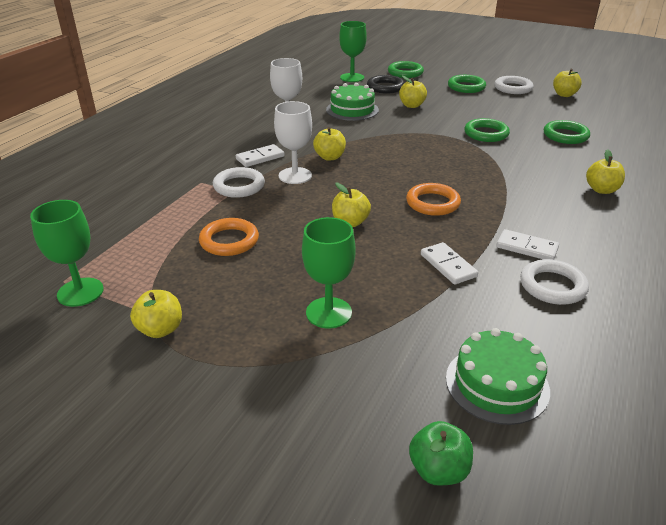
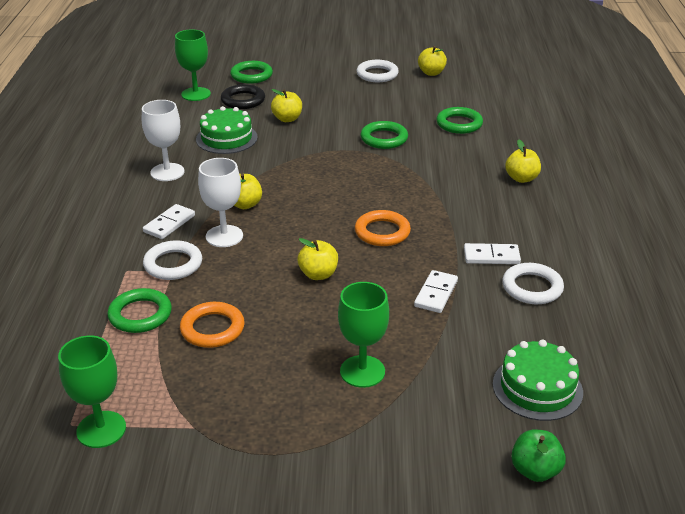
camera: 25 degrees left, 0 degrees up
(160, 329) = (218, 438): yellow apple -> none
(448, 265) = (436, 294): white domino -> white domino turned 75 degrees clockwise
(466, 87) = (329, 82): green ring -> green ring (140, 315)

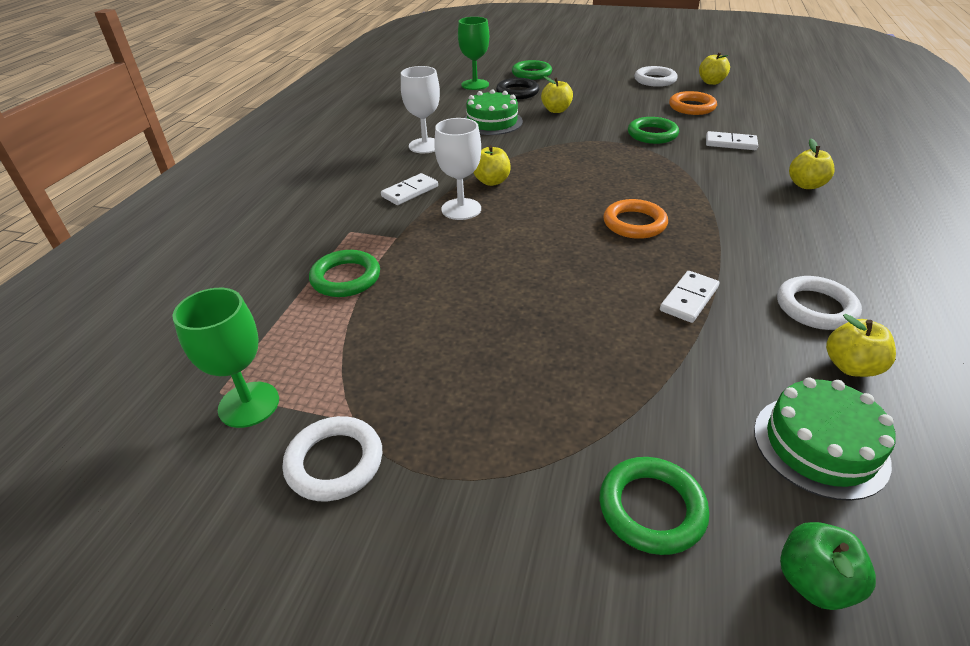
camera: 15 degrees right, 5 degrees up
(173, 264) = (399, 231): white ring -> white ring (334, 462)
(212, 329) = (416, 304): orange ring -> orange ring (692, 107)
(318, 274) = (552, 260): yellow apple -> yellow apple (851, 366)
(362, 371) = (579, 382): green goblet -> none
(459, 124) = (736, 127): green ring -> green ring (651, 508)
(491, 256) = (764, 264): white domino -> white domino (730, 143)

